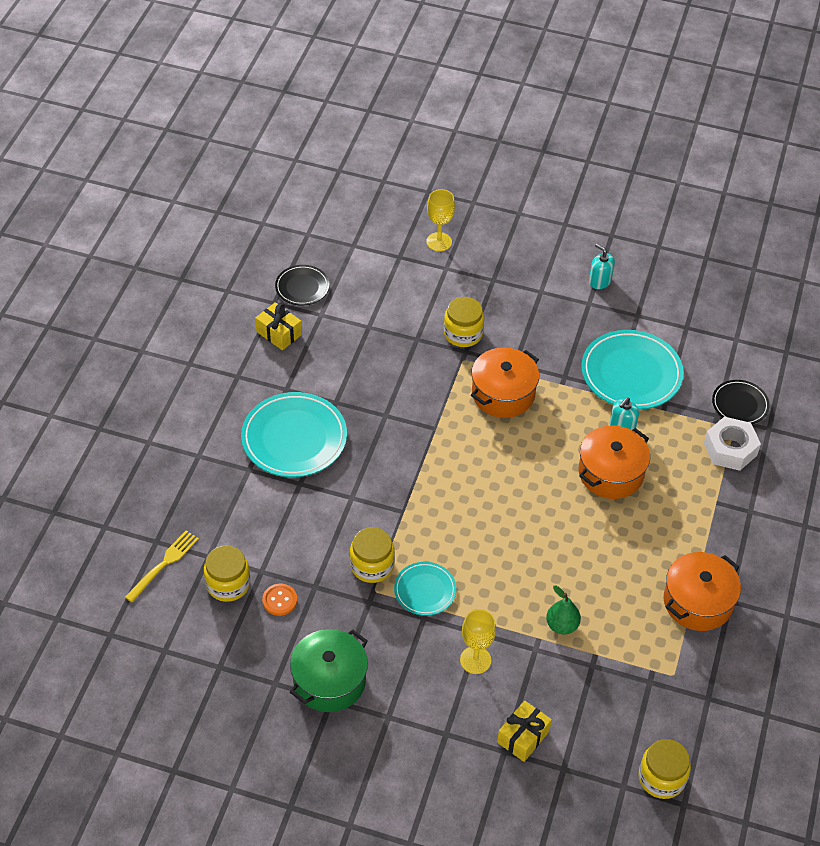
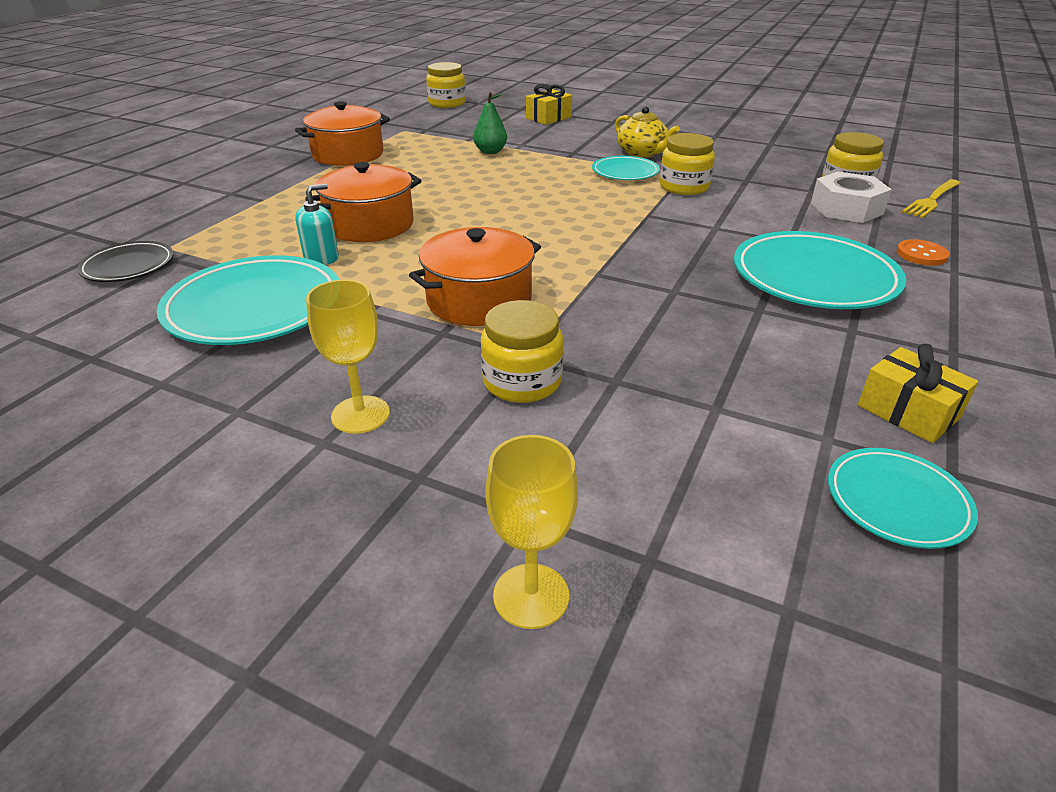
camera: 170 degrees left, 15 degrees down
(279, 600) = (783, 175): orange button -> orange button (921, 254)
(302, 287) = (897, 501): black plate -> turquoise plate
(329, 681) = (719, 142): green pot -> none
(410, 640) = (642, 153): none -> yellow teapot
(475, 660) = (580, 143): yellow goblet -> yellow goblet (360, 414)
(599, 281) = (177, 452): turquoise soap dispenser -> none
(730, 449) = (195, 232): white nut -> white nut (846, 208)

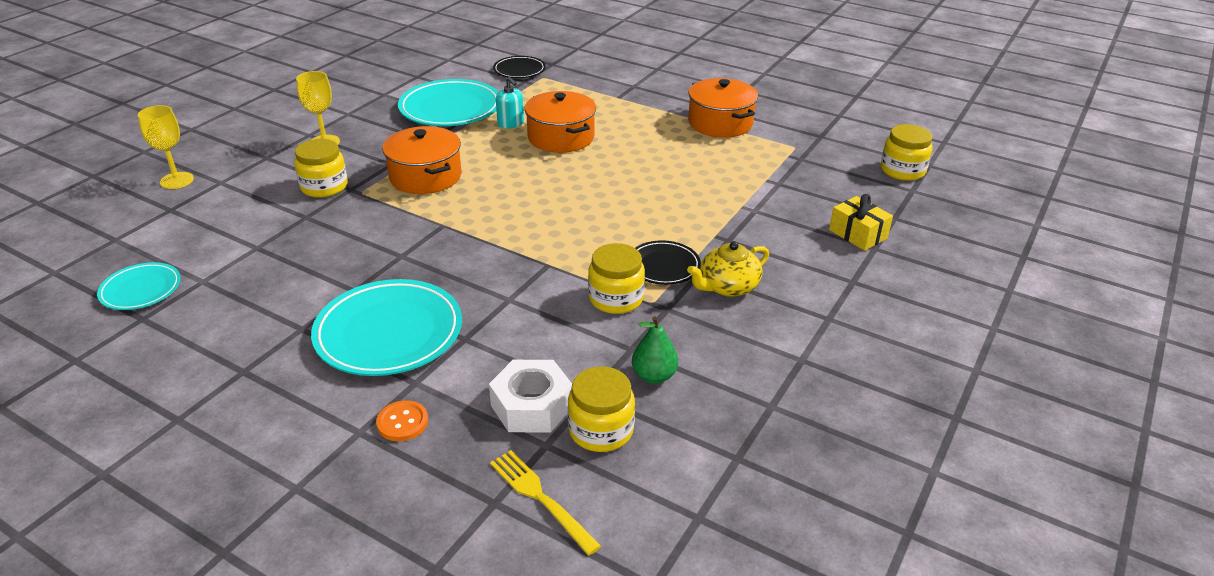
camera: 95 degrees right, 0 degrees up
(490, 152) = (729, 191): green pear -> green pear (654, 376)
(625, 172) = (663, 266): turquoise plate -> black plate
(908, 412) = (200, 321): yellow gift -> none

